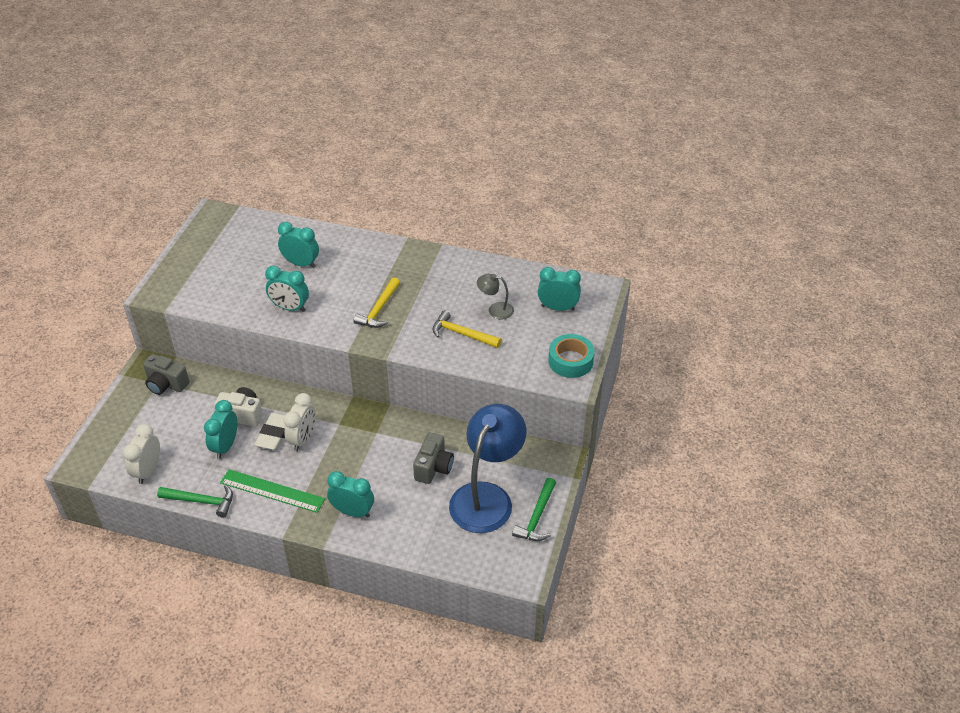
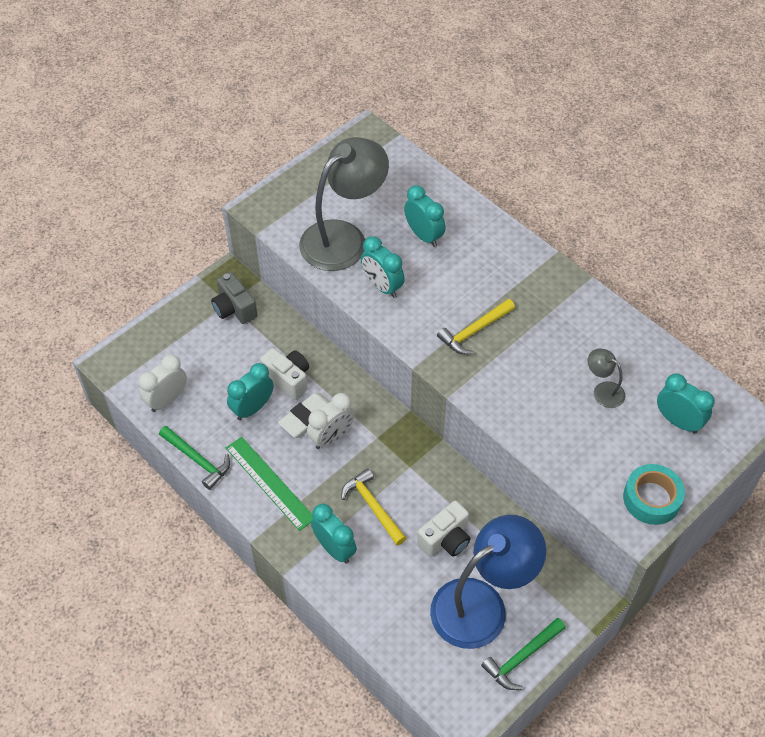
camera: 30 degrees right, 10 degrees up
(238, 287) = (343, 237): none -> grey lamp
(433, 467) = (445, 539): grey camera -> white camera
(462, 334) = (547, 404): yellow hammer -> yellow hammer (373, 506)

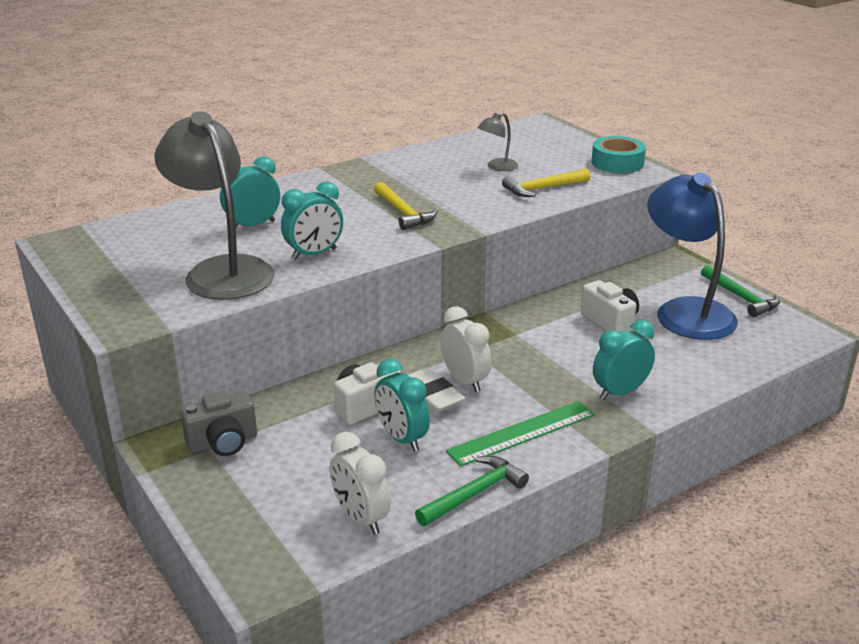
camera: 80 degrees left, 25 degrees down
(373, 506) = (565, 362): yellow hammer -> yellow hammer (542, 188)
(678, 421) = (538, 145): turquoise clock -> none

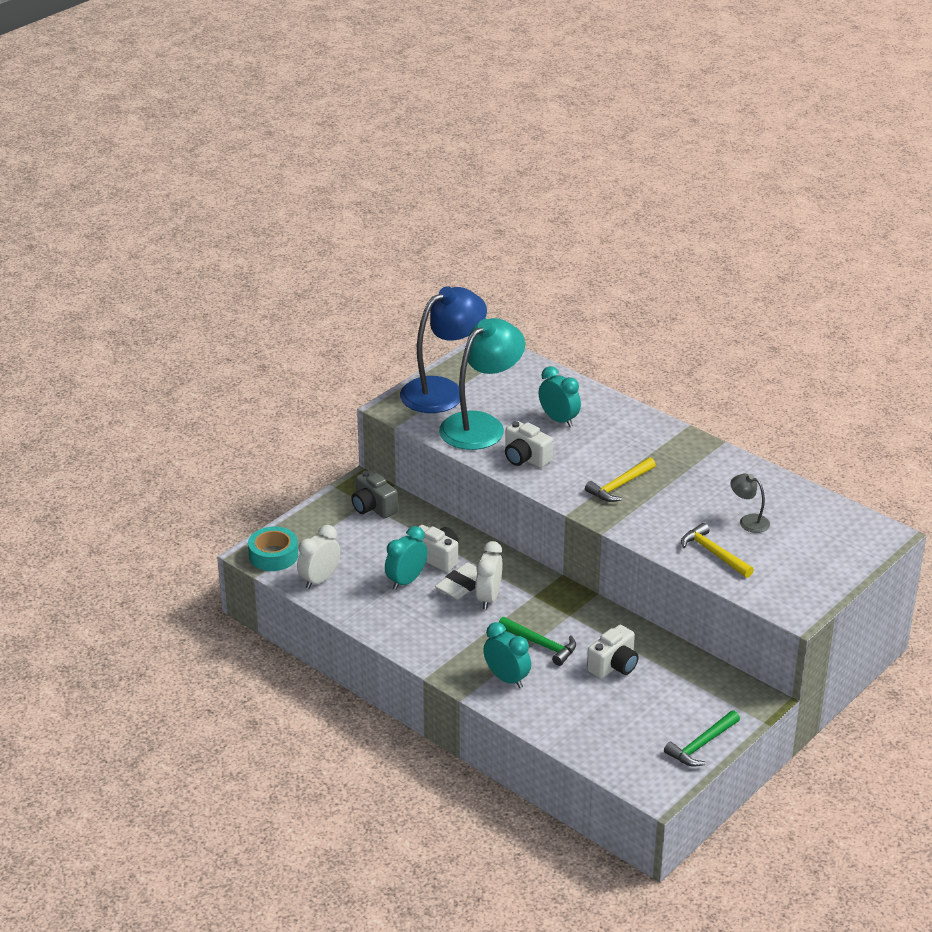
camera: 75 degrees right, 5 degrees up
(222, 270) = (481, 425): grey lamp -> turquoise lamp
(314, 254) = (525, 458): turquoise clock -> white camera
(465, 381) = (488, 598): white clock -> white clock turned 150 degrees clockwise
(474, 493) = (359, 622): green hammer -> green hammer (541, 645)
(522, 433) = (434, 635): green ruler -> none
(617, 163) = (805, 593): turquoise tape -> turquoise tape (273, 555)
(685, 311) = (656, 710): blue lamp -> blue lamp (443, 391)

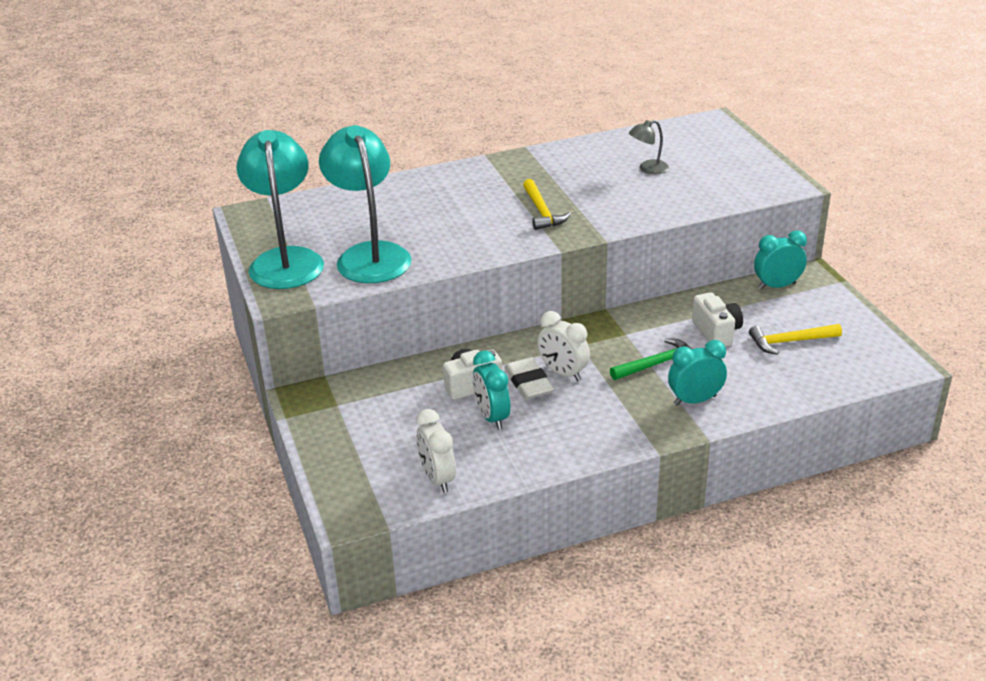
camera: 60 degrees left, 0 degrees up
(273, 555) = (363, 501): turquoise tape -> none
(373, 507) = (349, 402): grey camera -> none
(443, 391) = (286, 260): blue lamp -> turquoise lamp
(525, 458) = (450, 247): white camera -> none
(558, 420) = (408, 212): turquoise clock -> turquoise clock (777, 286)
(701, 745) = (854, 321): green hammer -> none
(713, 553) = (680, 197): yellow hammer -> yellow hammer (790, 341)

